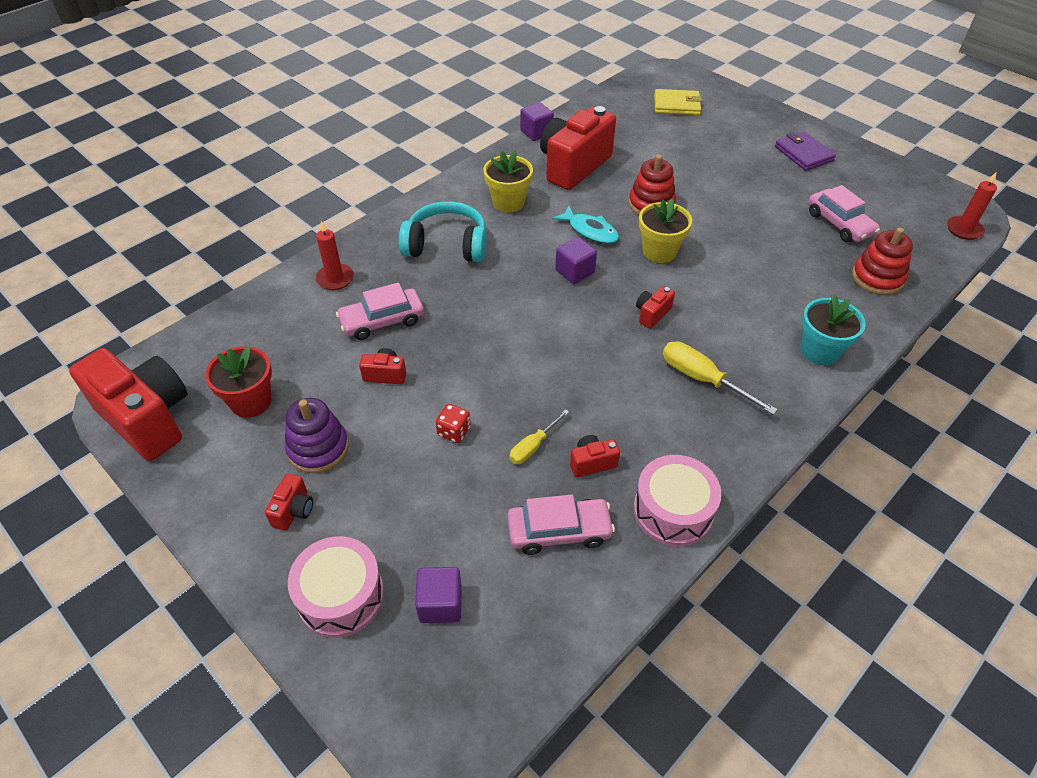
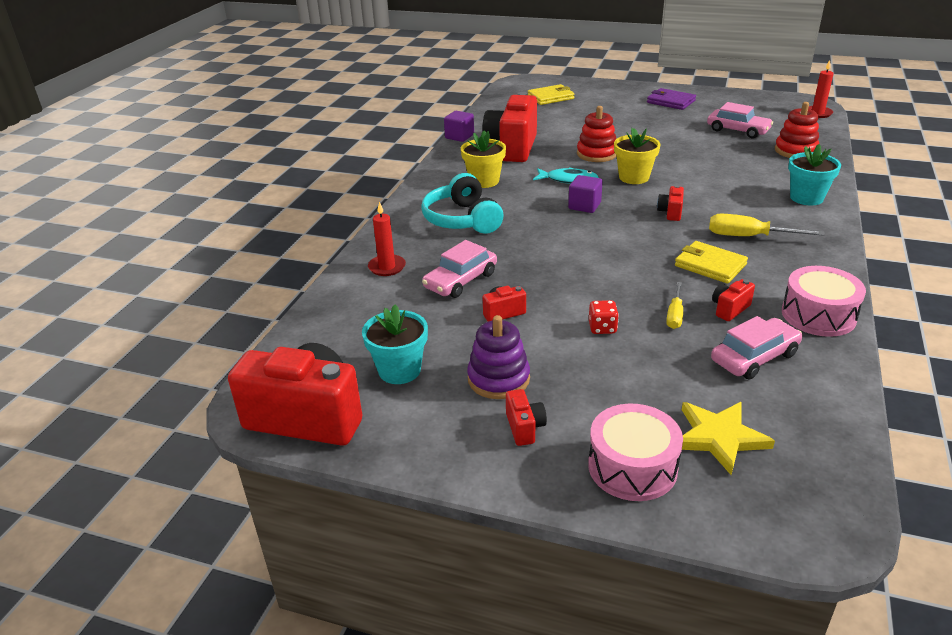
camera: 25 degrees left, 15 degrees down
(251, 401) = (399, 370): red flower pot -> turquoise flower pot
(440, 604) = (719, 437): purple cube -> yellow star
(446, 245) = (462, 219): turquoise headphones -> turquoise headphones turned 90 degrees counterclockwise
(626, 399) = (710, 265): none -> yellow wallet

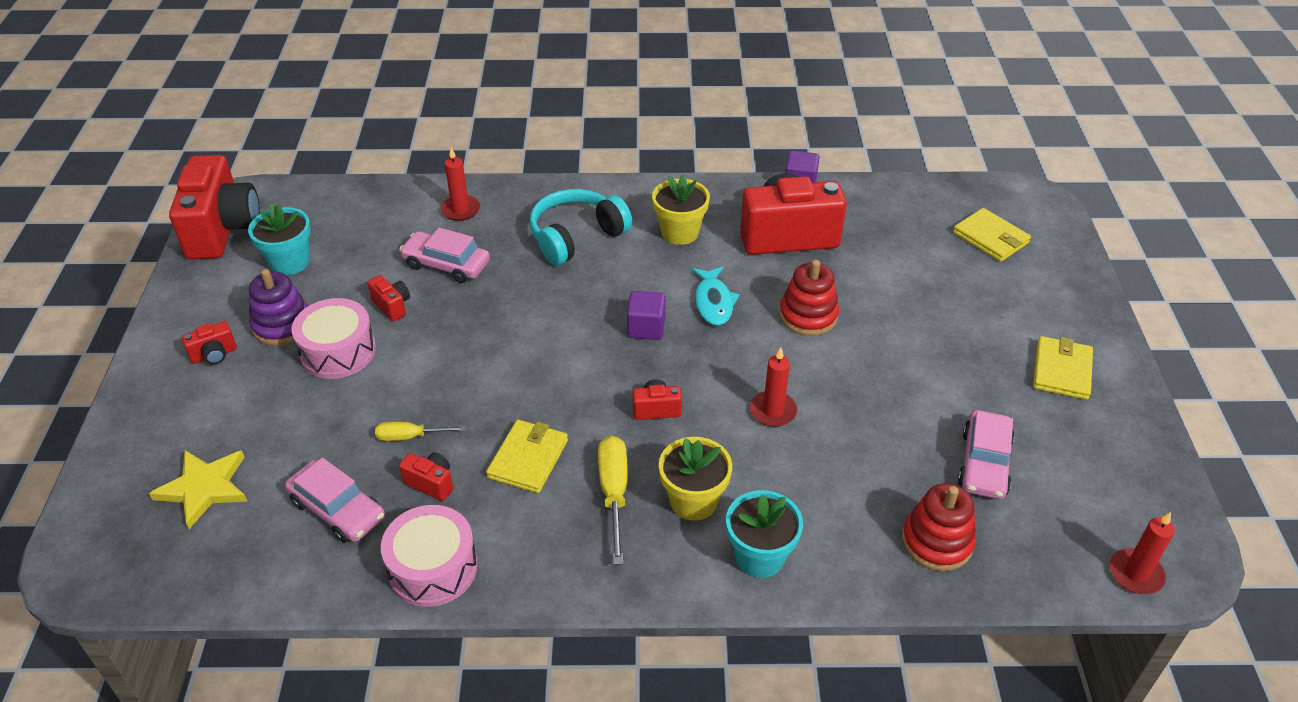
camera: 70 degrees right, 10 degrees up
(602, 328) = (376, 382): red dice -> none
(632, 467) = (163, 431): pink drum -> pink drum (338, 351)
(634, 177) = (748, 362): yellow flower pot -> yellow flower pot (693, 501)
(670, 101) = (1061, 371): purple wallet -> yellow wallet
(682, 177) = (773, 411): none -> red candle

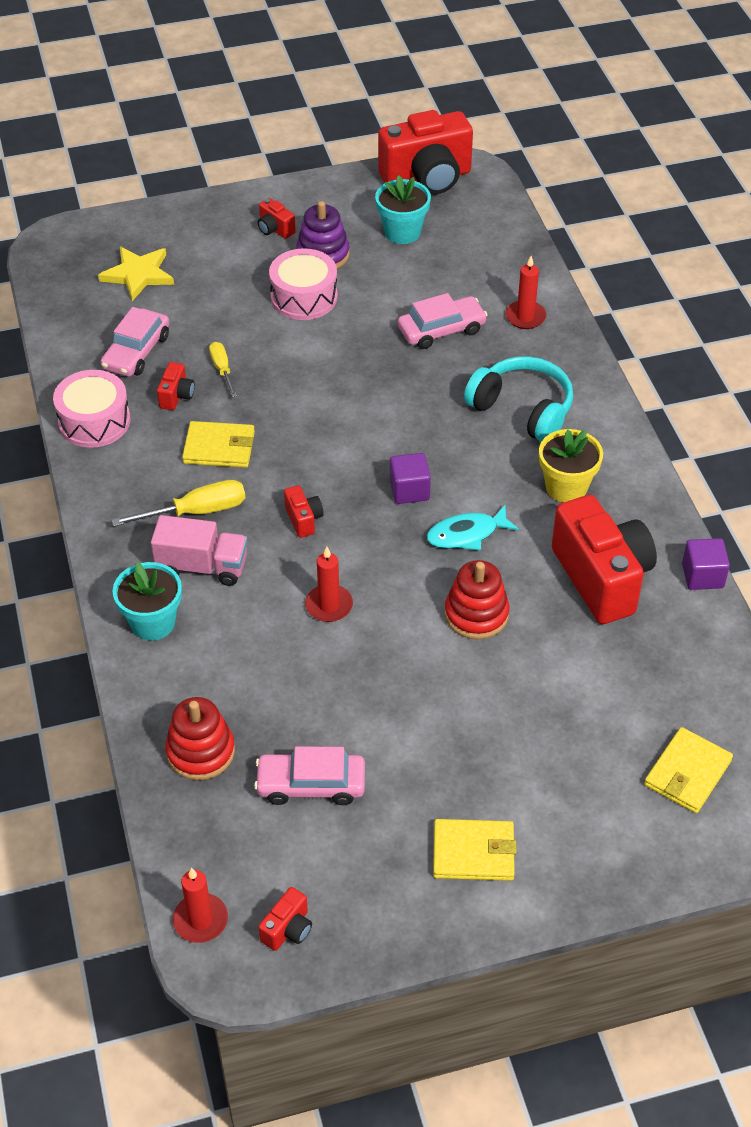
camera: 75 degrees right, 5 degrees up
(392, 306) = (371, 312): red camera -> red camera (288, 929)
(446, 264) = (441, 330): pink car -> pink car turned 60 degrees clockwise
(693, 501) = (202, 566): yellow flower pot -> pink truck

